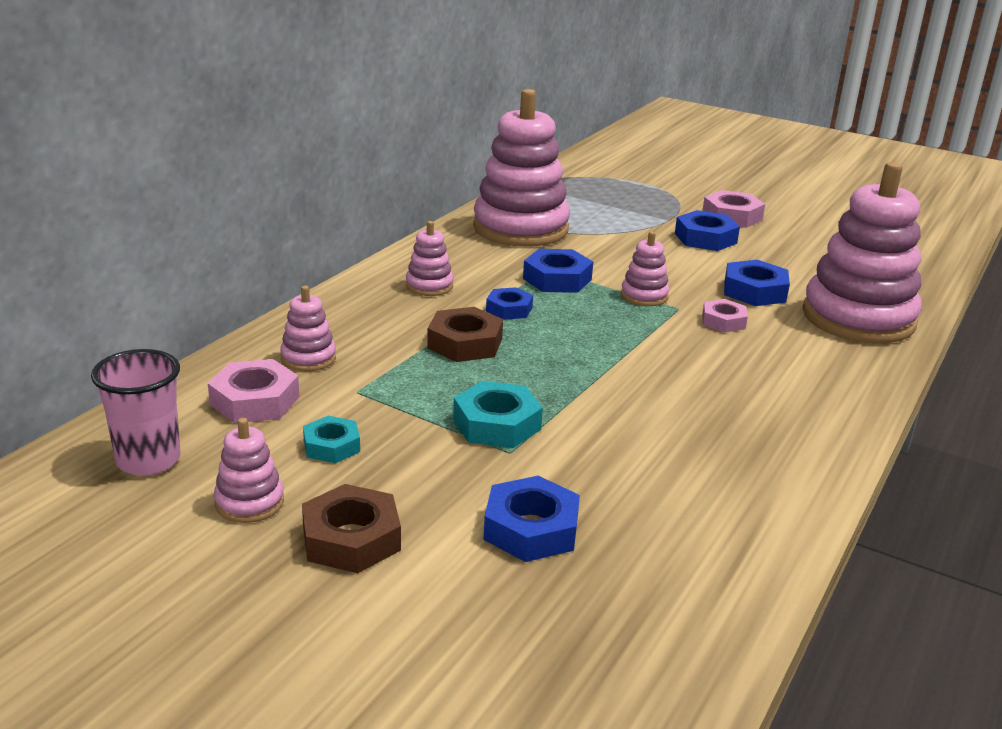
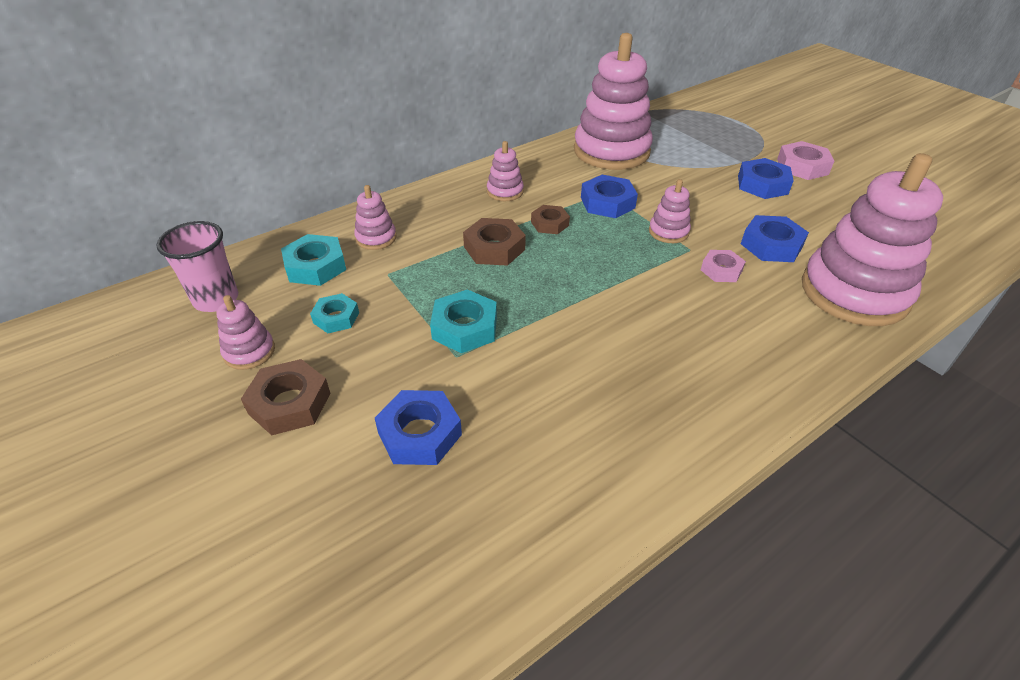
camera: 25 degrees right, 15 degrees up
(255, 400) = (315, 266): pink nut -> turquoise nut
(509, 309) = (549, 224): blue nut -> brown nut

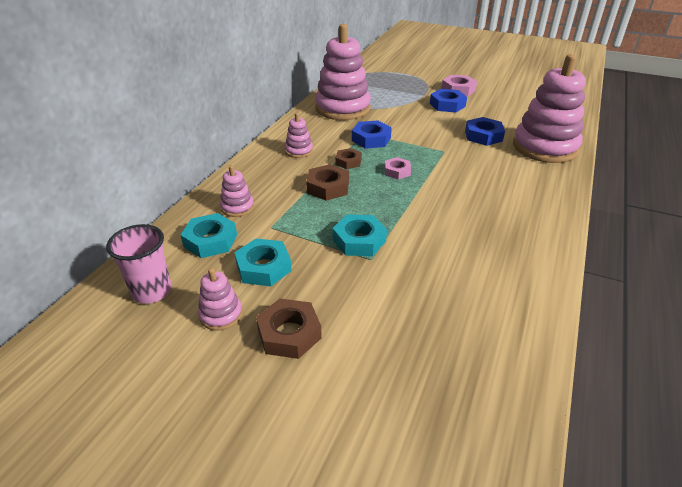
camera: 30 degrees left, 5 degrees down
(336, 317) = (263, 267): turquoise nut -> turquoise nut, size x1.53
(419, 433) = (396, 312): blue nut -> none
(668, 232) = (423, 145): pink stacking toy -> none
(721, 270) = (471, 157): pink nut -> pink nut (397, 171)

